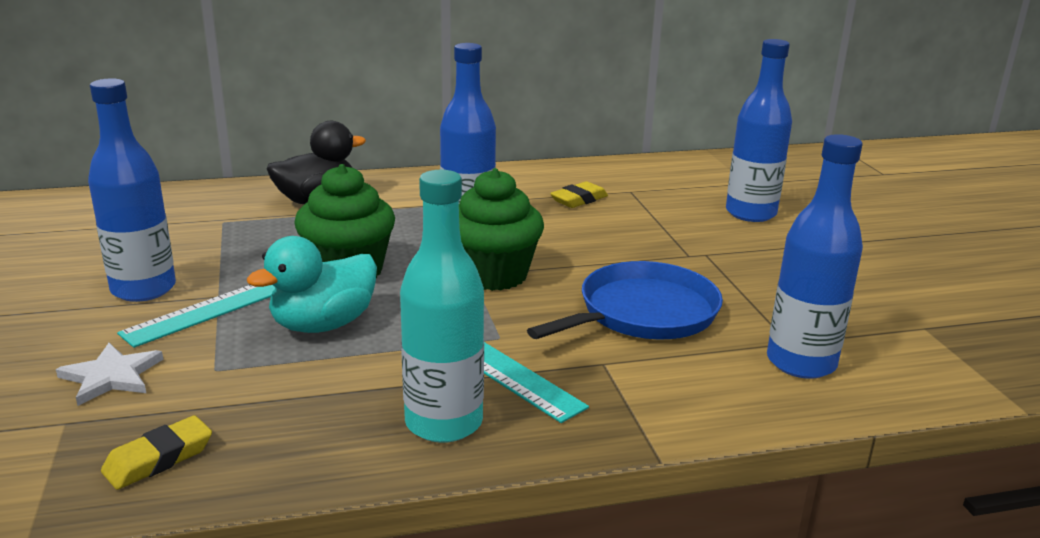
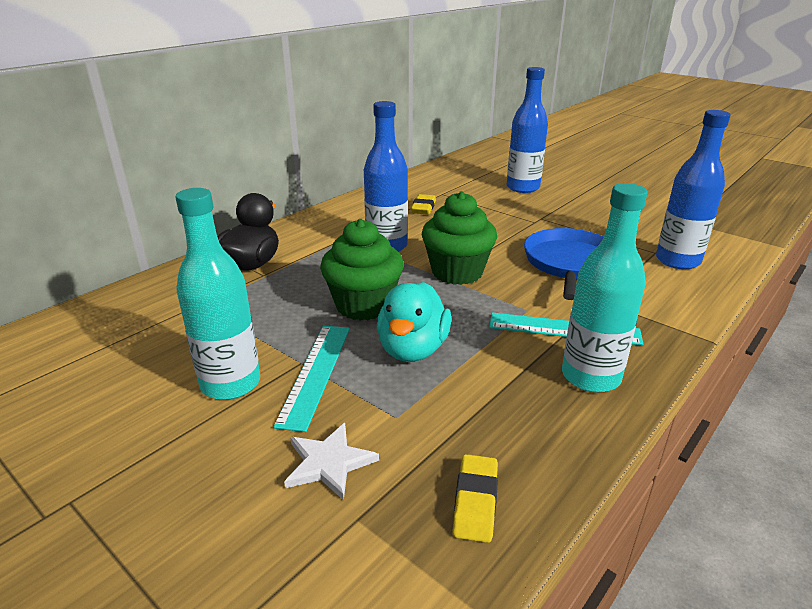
camera: 35 degrees left, 5 degrees up
(143, 289) = (230, 383): blue bottle -> turquoise bottle

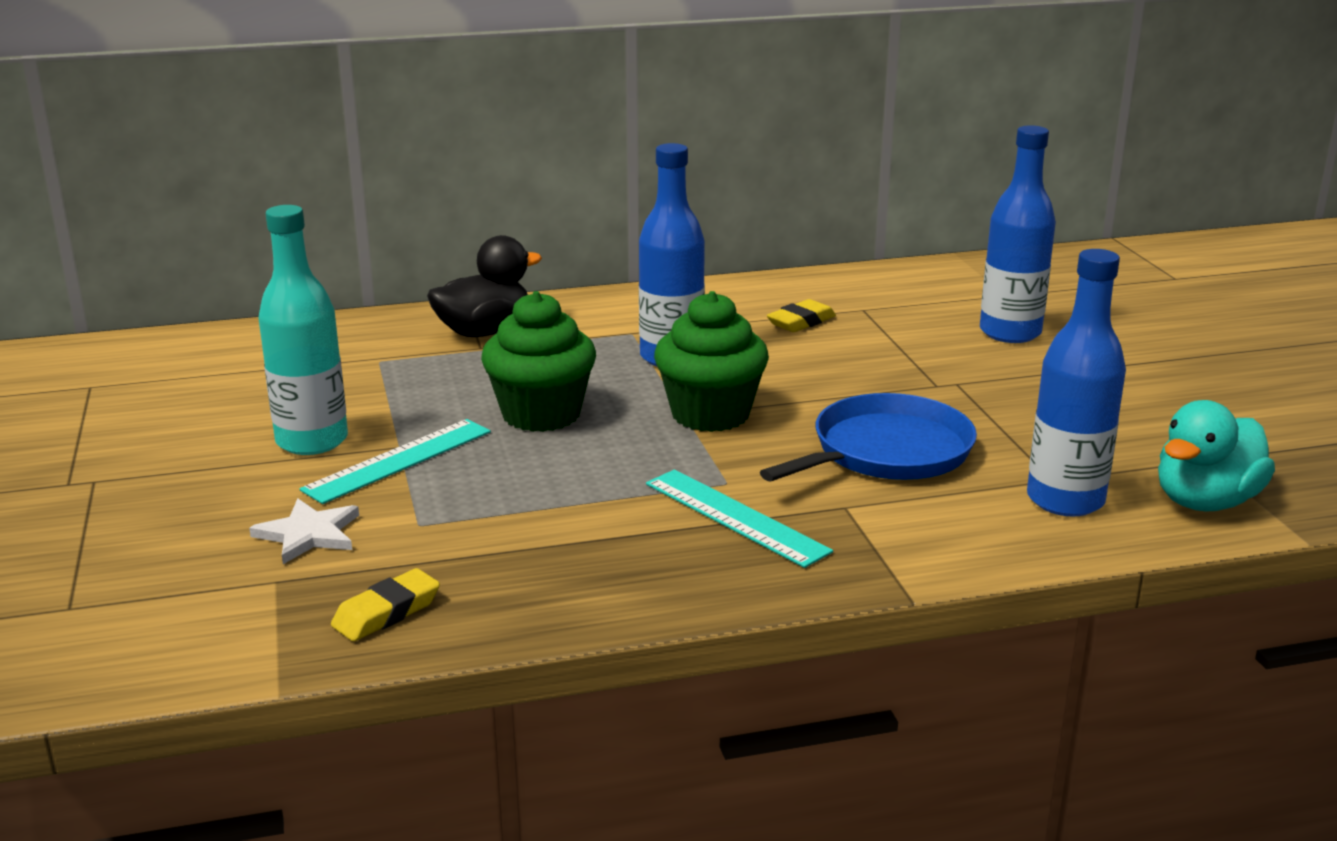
camera: 35 degrees right, 5 degrees down
(413, 349) = (526, 474): turquoise duck -> turquoise duck (1205, 502)
(590, 377) = (679, 571): turquoise bottle -> none

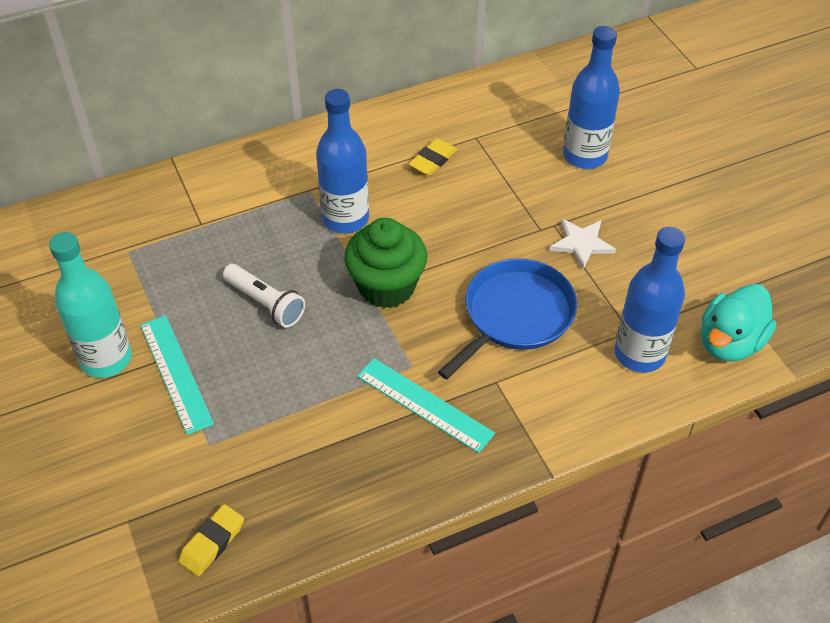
camera: 10 degrees left, 25 degrees up
(309, 534) = (135, 467): white star -> white star (581, 244)
(398, 460) = (176, 373): turquoise ruler -> turquoise ruler turned 60 degrees counterclockwise
(484, 332) = (198, 203): black duck -> none
(541, 414) = (265, 303): green cupcake -> white flashlight

